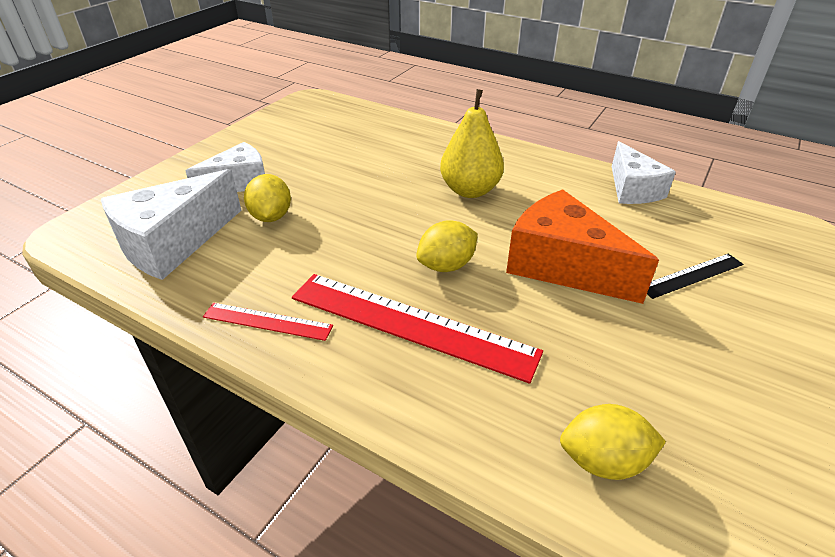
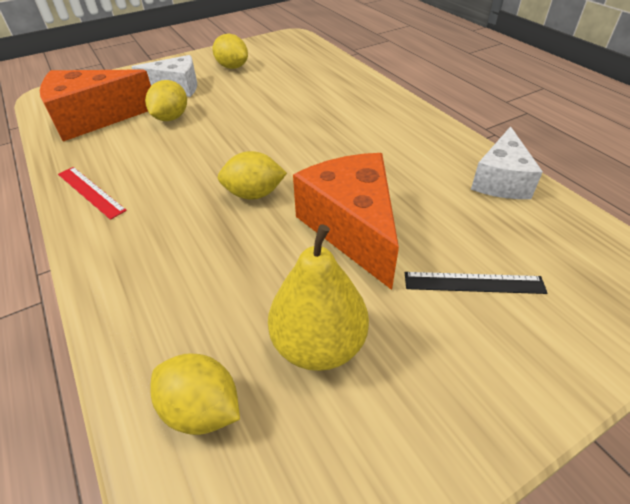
camera: 30 degrees right, 5 degrees up
(173, 243) = (94, 119): white cheese -> orange cheese
(281, 145) = (232, 67): none -> yellow lemon
(410, 325) = (178, 230): red ruler -> none
(470, 190) = (340, 139): yellow pear -> yellow pear (319, 344)

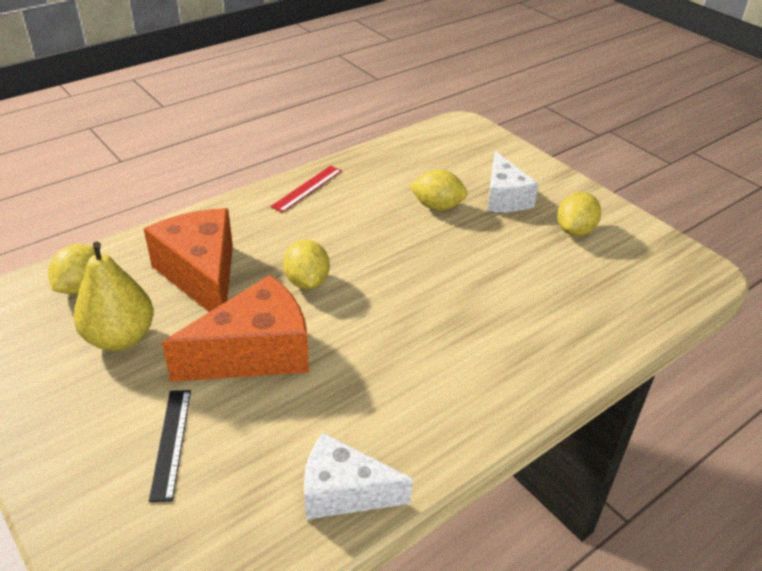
camera: 80 degrees right, 5 degrees down
(94, 119) = (424, 161): orange cheese -> orange cheese (202, 275)

